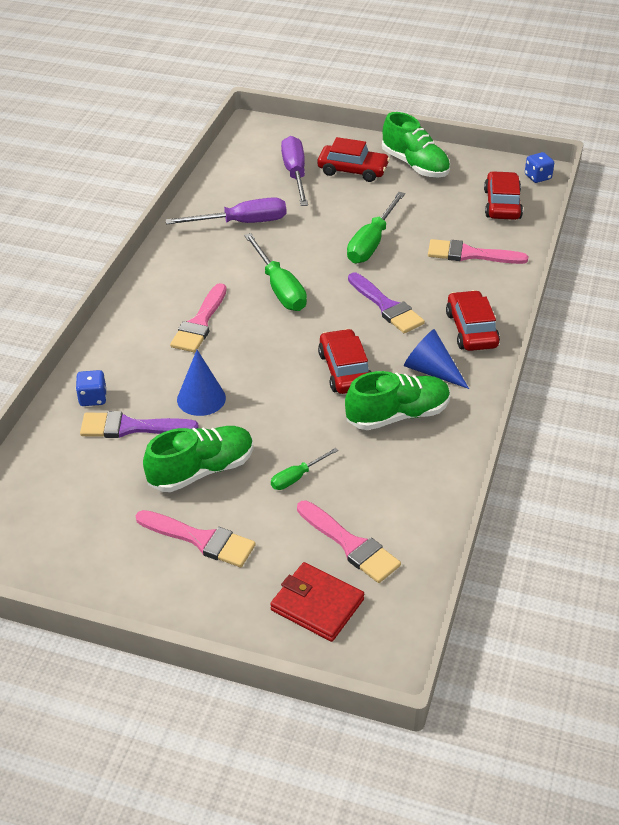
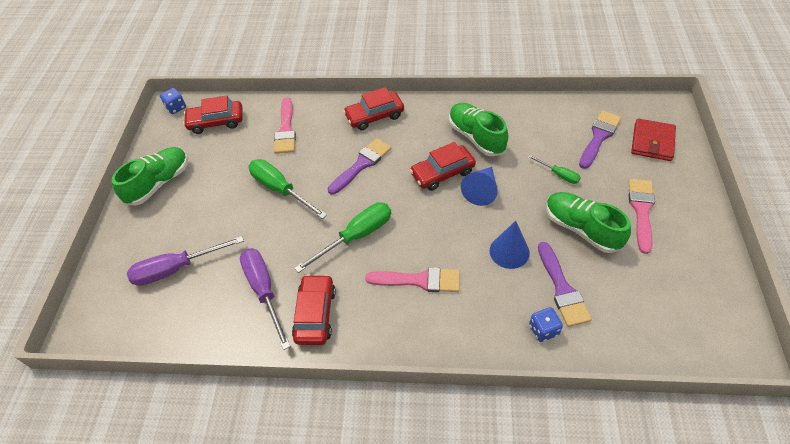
camera: 100 degrees left, 10 degrees up
(350, 545) = (599, 137): pink brush -> purple brush
(353, 170) = (168, 225): red car -> red car (315, 314)
(371, 243) = (280, 189): green screwdriver -> green screwdriver turned 150 degrees counterclockwise
(431, 370) = (425, 128): blue cone -> blue cone (481, 190)

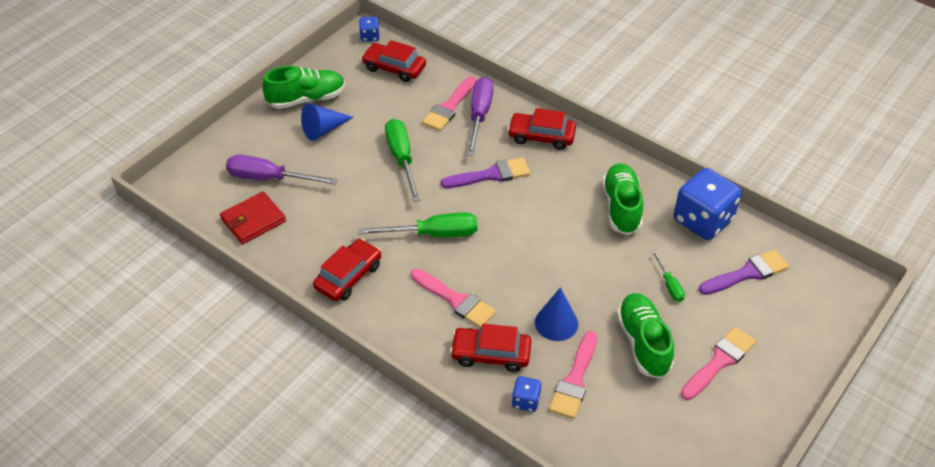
camera: 30 degrees right, 5 degrees down
(264, 291) = (323, 235): purple screwdriver -> purple screwdriver (479, 115)
(442, 173) = (558, 222): red car -> red car (491, 354)
(481, 190) = (580, 258): blue cone -> blue cone (323, 129)
(537, 116) = (702, 220): none -> blue dice
(562, 289) = (574, 380): purple brush -> pink brush
(652, 142) = (799, 308): red wallet -> red wallet (253, 220)

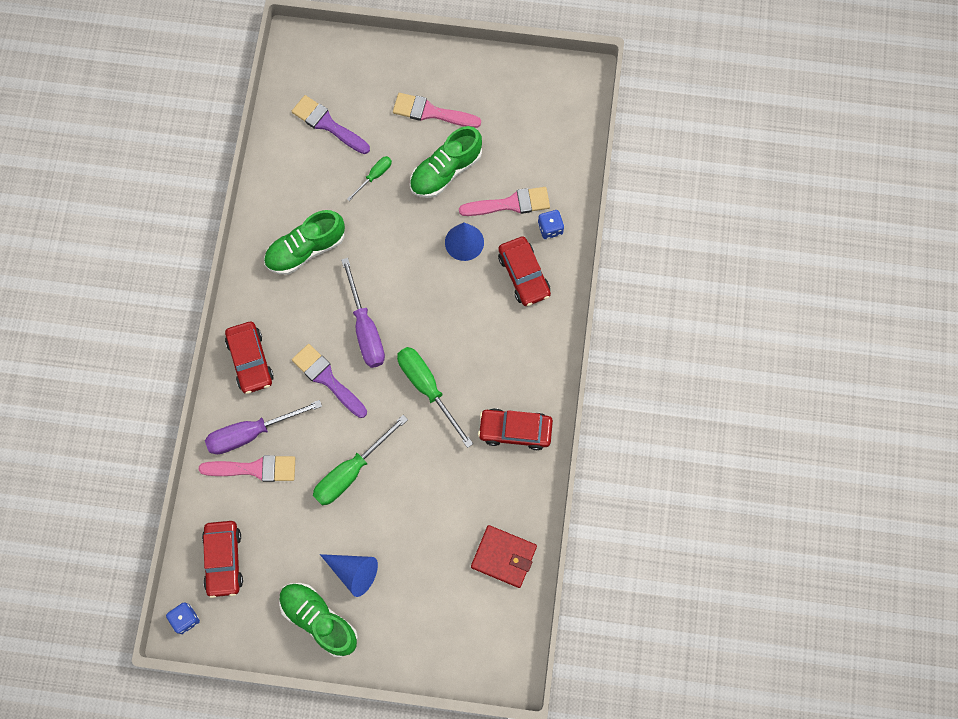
camera: 120 degrees left, 25 degrees up
(269, 178) = (446, 579): purple screwdriver -> purple screwdriver (365, 329)
(455, 300) = (488, 330): pink brush -> none
(702, 220) = (285, 179): blue dice -> none

